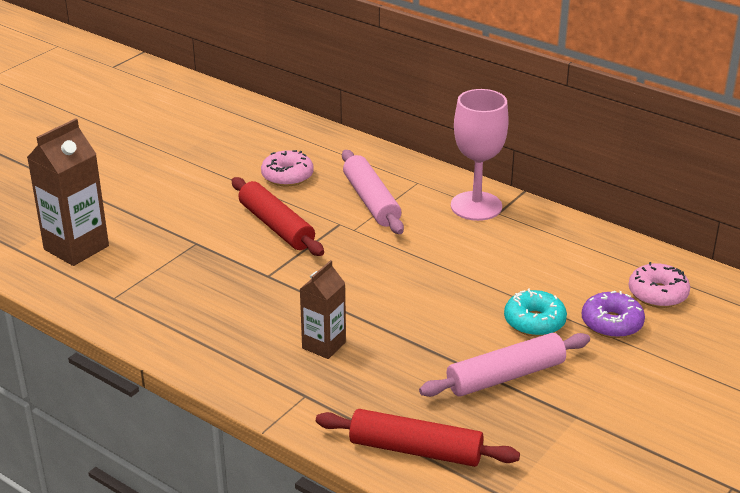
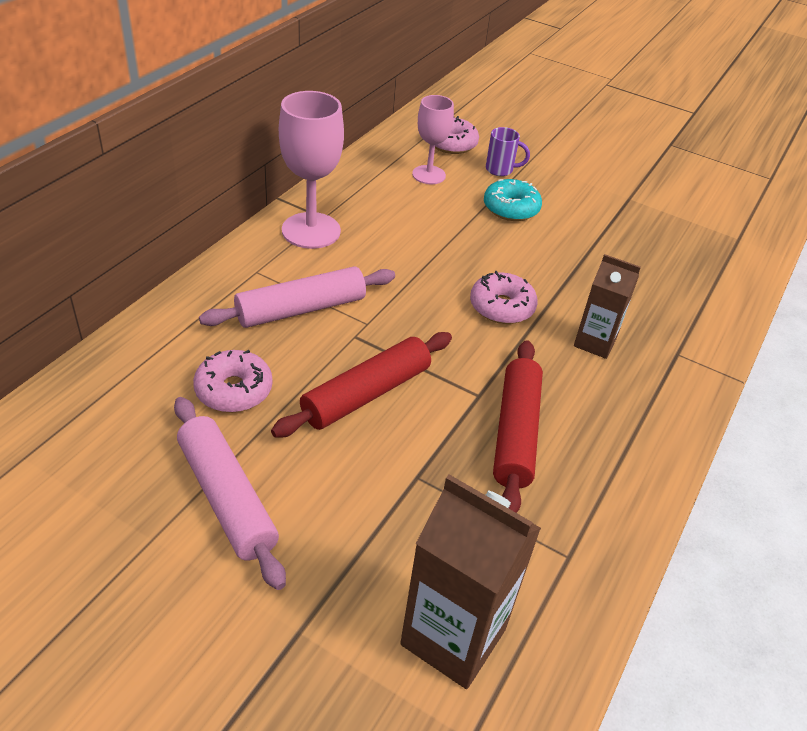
camera: 100 degrees left, 10 degrees up
(373, 298) = (501, 307): none -> pink donut
(415, 450) = (714, 282): red rolling pin -> red rolling pin (515, 433)
(505, 376) = (594, 229): pink rolling pin -> pink rolling pin (227, 497)
(586, 274) = (429, 175): none -> pink goblet
(611, 323) = (500, 170): purple donut -> purple mug

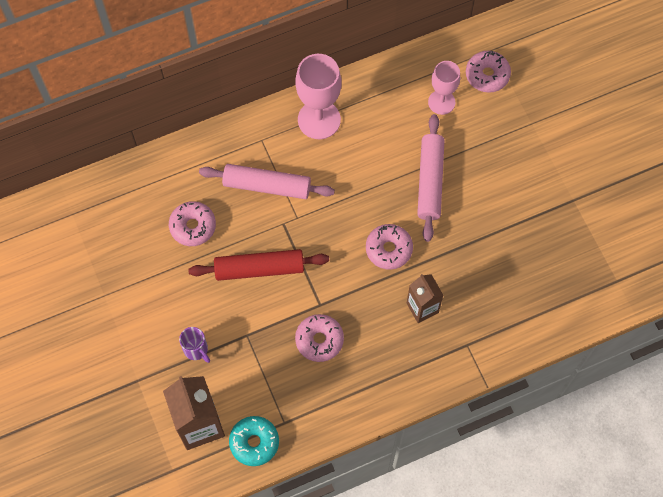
camera: 40 degrees right, 25 degrees up
(227, 497) = (149, 292): pink rolling pin -> pink rolling pin (430, 181)
(500, 170) = (500, 122): purple mug -> purple mug (196, 350)
(511, 208) = (472, 166): turquoise donut -> turquoise donut (254, 442)
(515, 433) = (319, 340): red rolling pin -> pink donut

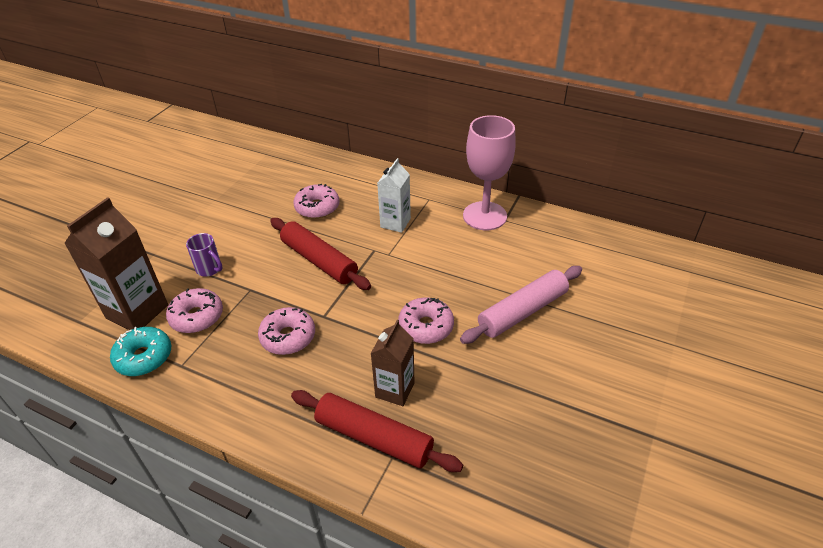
camera: 50 degrees right, 25 degrees down
(196, 350) = (210, 269): purple mug -> purple mug turned 60 degrees counterclockwise
(267, 186) = (395, 223): pink rolling pin -> white carton
(441, 102) = (600, 272): pink goblet -> none
(446, 345) = (374, 437): none -> red rolling pin
(487, 75) = (666, 283): pink donut -> pink donut (197, 317)

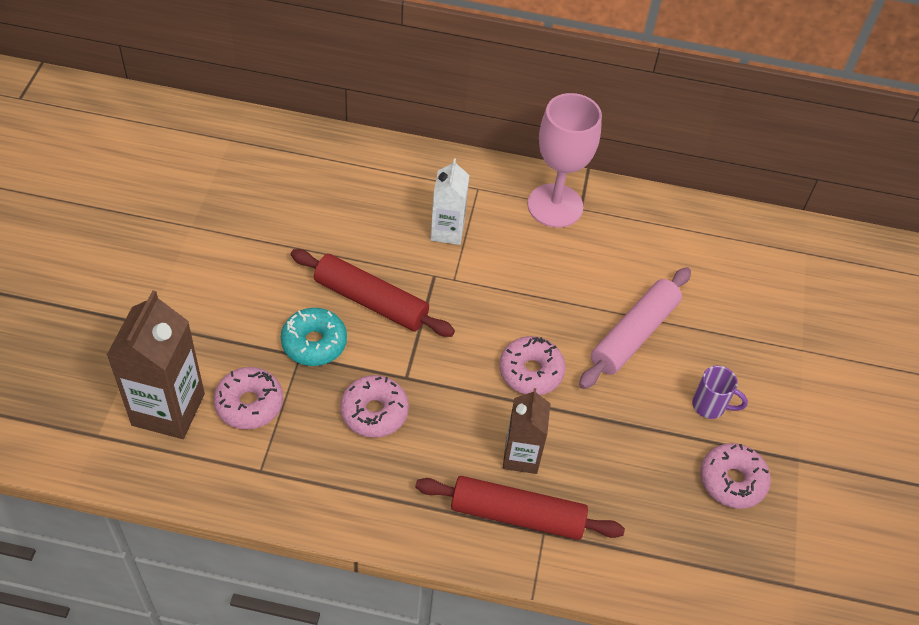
camera: 20 degrees left, 10 degrees up
(144, 357) = (209, 468): turquoise donut -> turquoise donut (314, 343)
(210, 269) = (234, 334): purple mug -> purple mug (710, 406)
(317, 207) = (337, 221): pink donut -> pink donut (732, 481)

